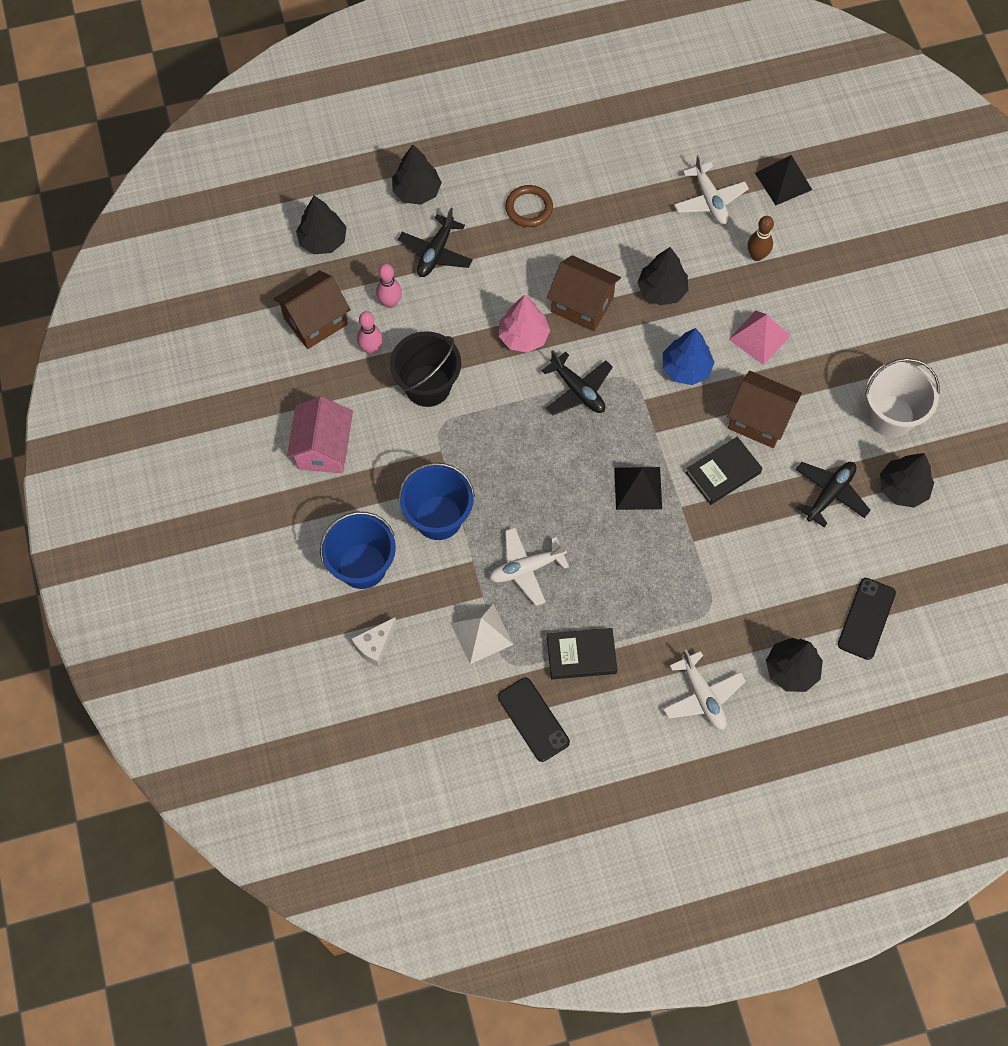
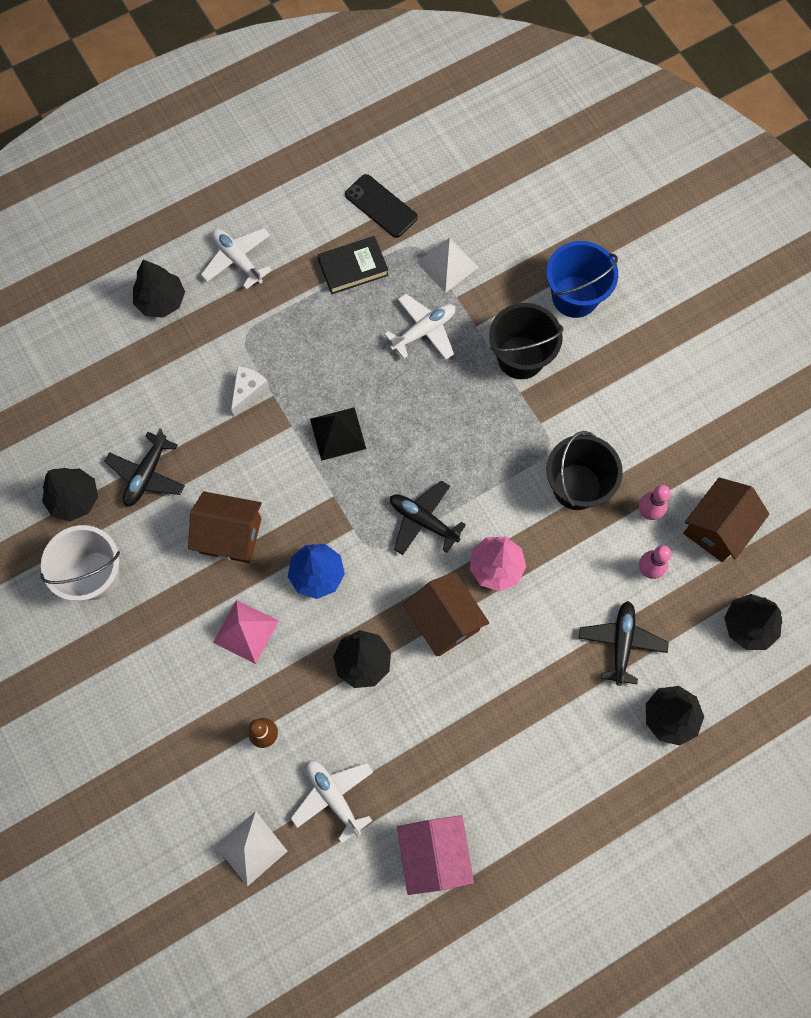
camera: 165 degrees right, 5 degrees up
(324, 448) = (654, 396): pink house -> pink house (434, 854)
(375, 645) = (538, 232): white cheese -> white cheese (248, 391)
(438, 517) = (520, 357): blue bucket -> black bucket
(529, 208) = (537, 729): brown ring -> none
(582, 305) = (444, 621): brown house -> brown house turned 45 degrees clockwise
(723, 473) = (257, 470): black book -> none
(783, 181) = (251, 848): black pyramid -> white pyramid
(866, 618) = (97, 362): black phone -> none

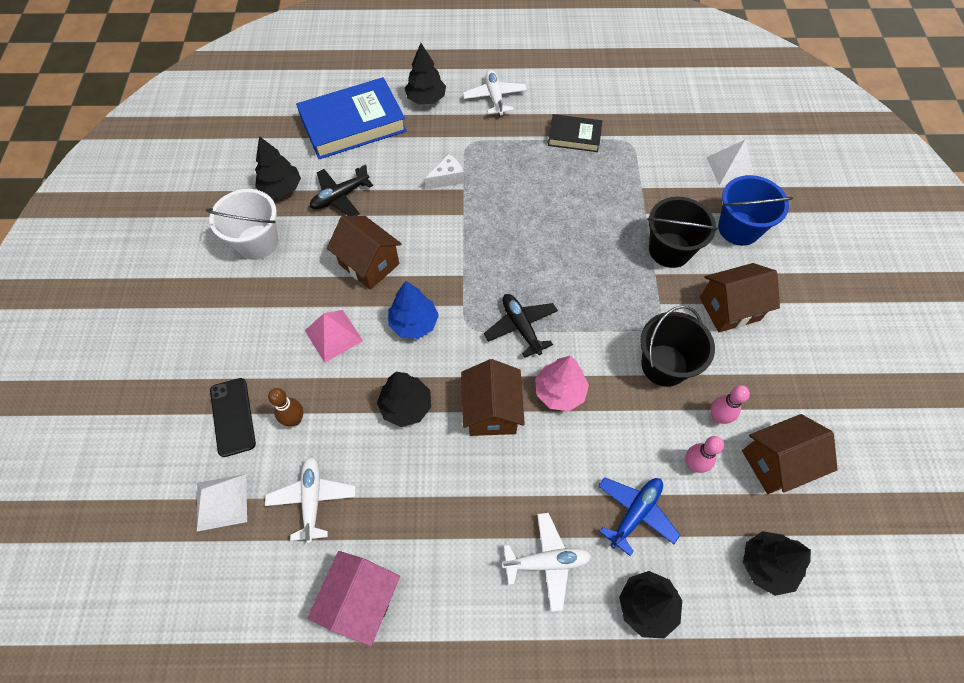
camera: 30 degrees right, 10 degrees down
(99, 376) = (353, 124): none -> blue book
(338, 433) = (494, 235): black pyramid -> none
(381, 206) = (619, 108): black phone -> black phone (232, 417)
(424, 331) = (602, 198): white plane -> white plane (547, 562)
(447, 264) = (647, 164): white pyramid -> white pyramid (730, 168)
(607, 393) = (729, 309): none -> brown house
(621, 643) = (635, 513): black plane -> blue plane

